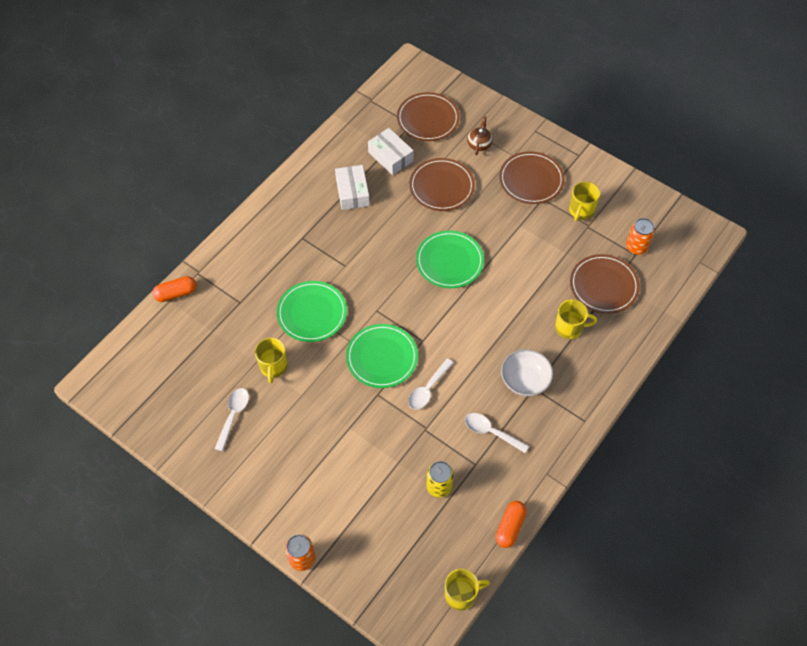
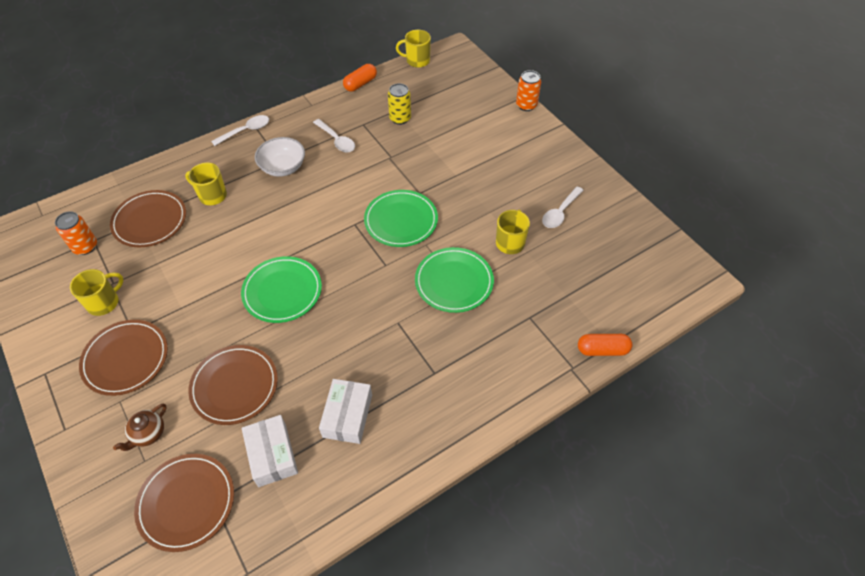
camera: 160 degrees left, 5 degrees down
(428, 389) = (372, 184): white spoon -> white spoon (246, 131)

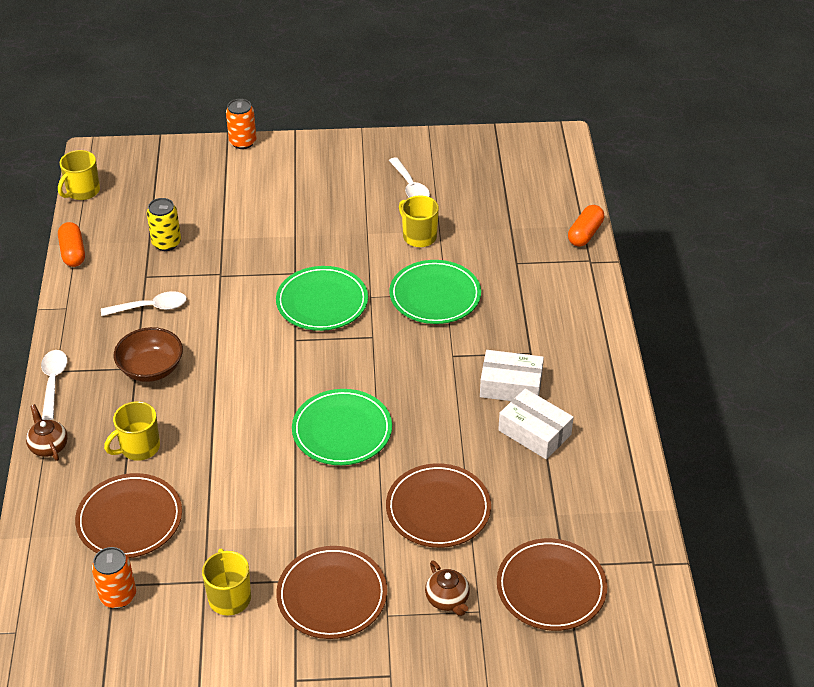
camera: 60 degrees left, 10 degrees down
(192, 155) = (48, 446): none -> brown teapot
(272, 455) = (540, 504): white box -> white box (511, 386)
(283, 167) = (151, 369): white bowl -> brown bowl

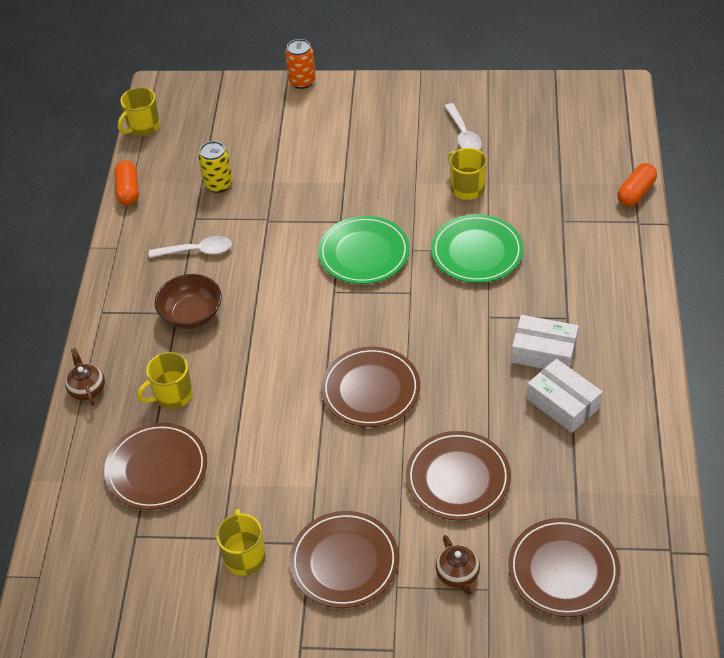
camera: 10 degrees right, 5 degrees up
(53, 382) = (97, 323): white spoon -> none
(118, 596) = (138, 547): orange can -> none
(342, 430) = (370, 390): green plate -> brown plate

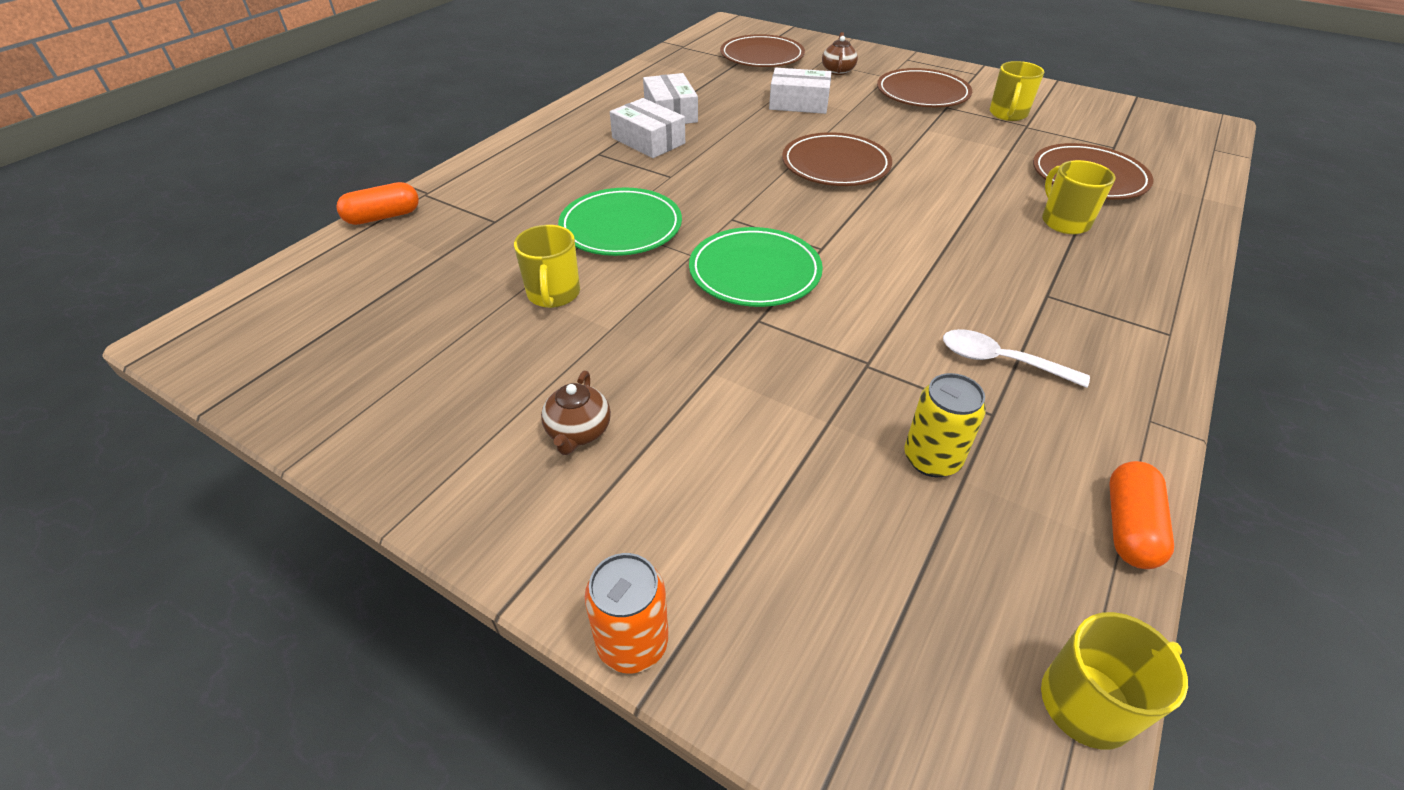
camera: 155 degrees left, 5 degrees down
(87, 389) = (1182, 258): brown teapot -> brown teapot (578, 432)
(172, 395) = (1064, 221): yellow mug -> yellow mug turned 105 degrees counterclockwise
(191, 314) = (1025, 286): brown bowl -> none
(458, 478) = (799, 103): brown plate -> white box
(463, 134) = (470, 367): white spoon -> none

